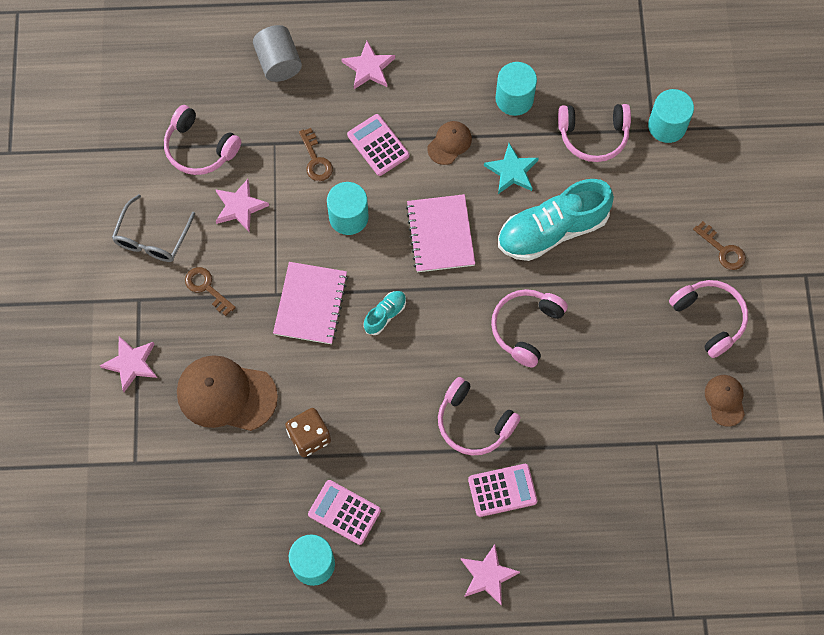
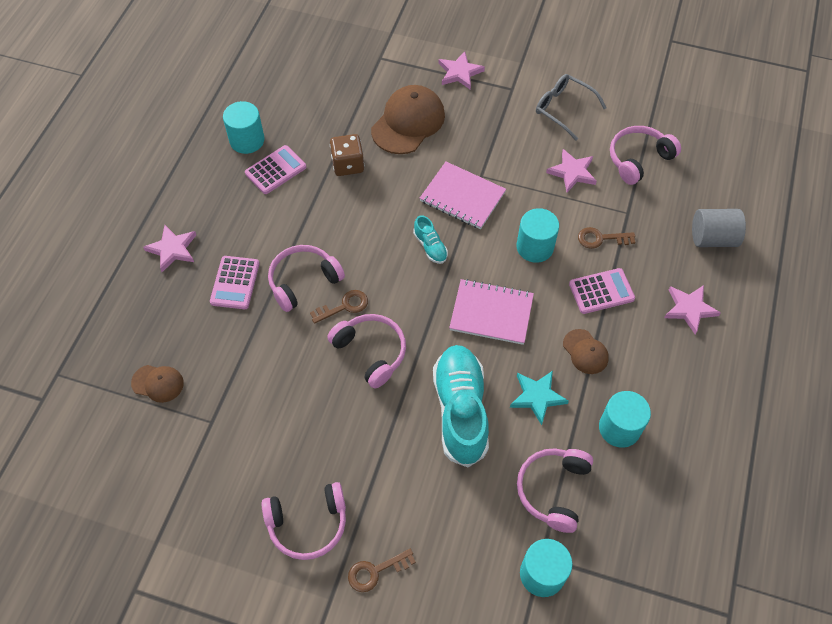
camera: 110 degrees right, 10 degrees down
(206, 288) = (505, 132): brown key -> brown key (344, 306)
(725, 400) = (219, 503): brown cap -> brown cap (158, 383)

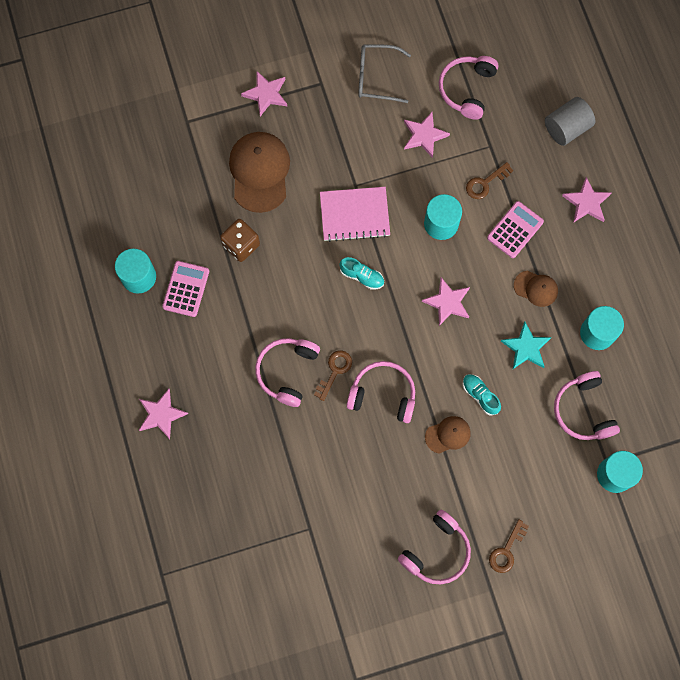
camera: 35 degrees left, 15 degrees up
(158, 383) = (245, 528): brown cap -> brown cap (448, 435)
(235, 283) = (235, 409): pink calculator -> none
(460, 410) = (480, 395): turquoise shoe -> turquoise shoe, size x0.45
(491, 313) = (447, 302): pink notebook -> pink star

